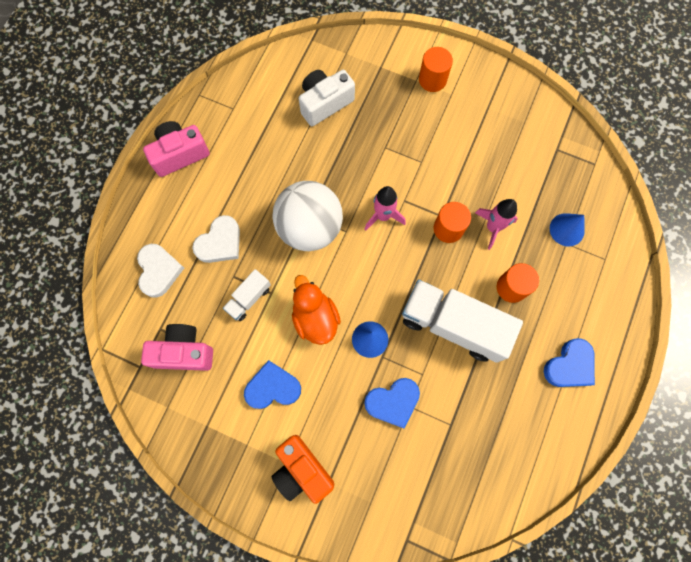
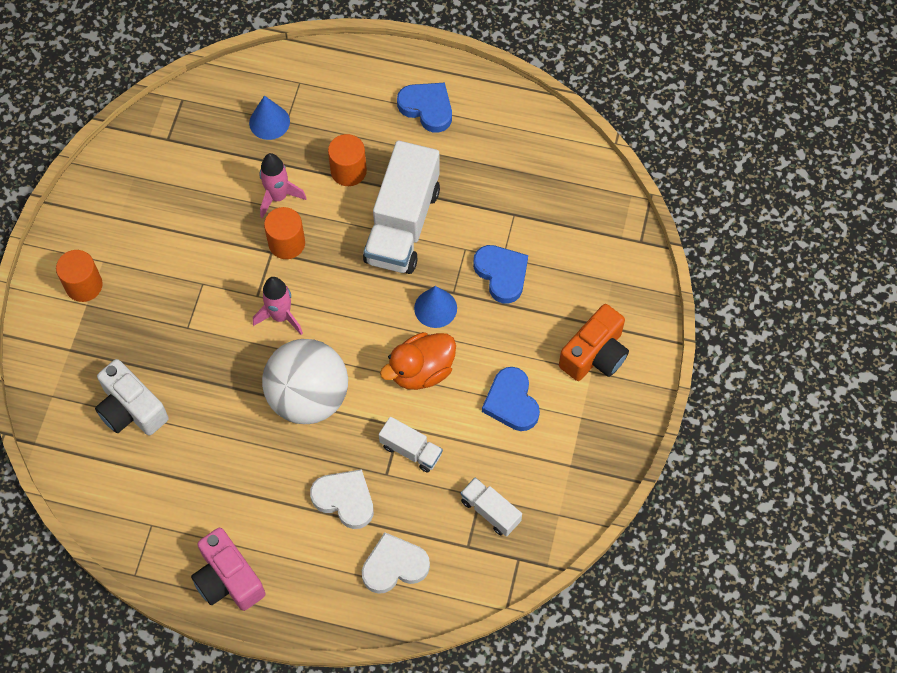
camera: 100 degrees left, 10 degrees down
(183, 352) = (490, 511): pink camera -> white truck

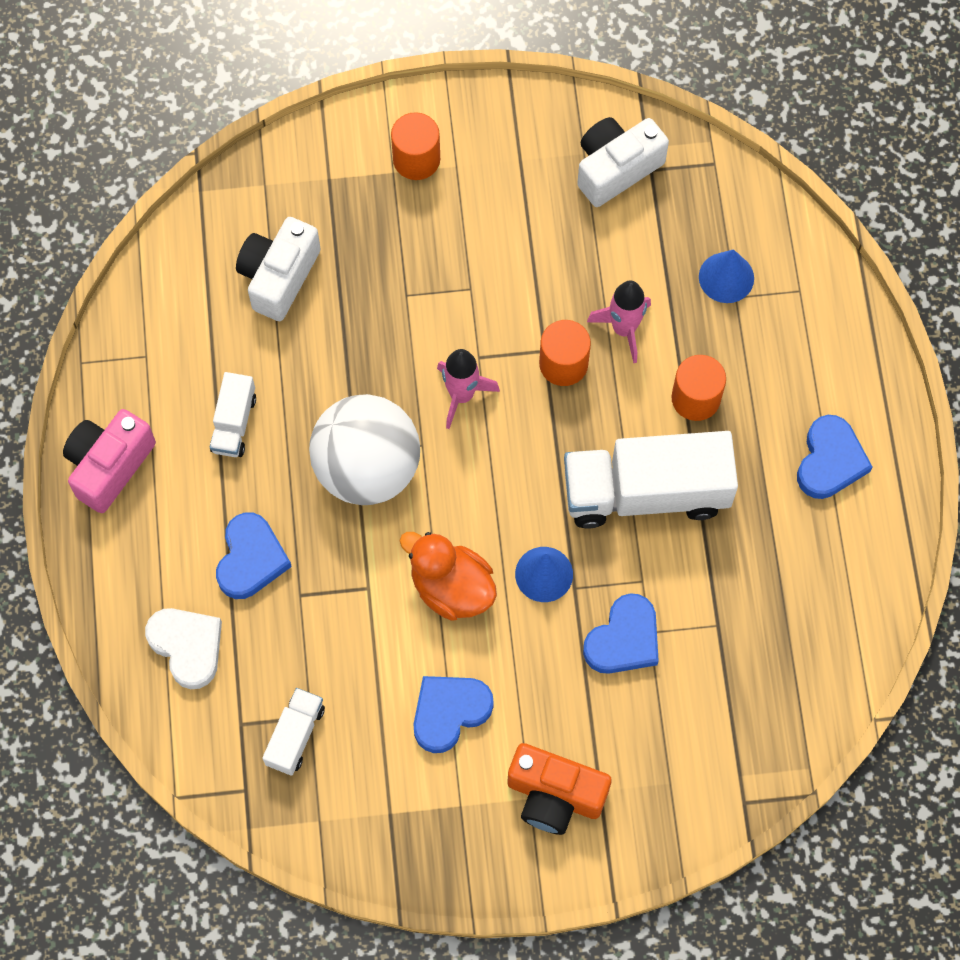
camera: 70 degrees right, 5 degrees up
(155, 160) = (616, 168): none -> white camera
(345, 499) = (251, 559): white heart -> blue heart
(411, 450) = (341, 613): white truck -> white truck (234, 423)

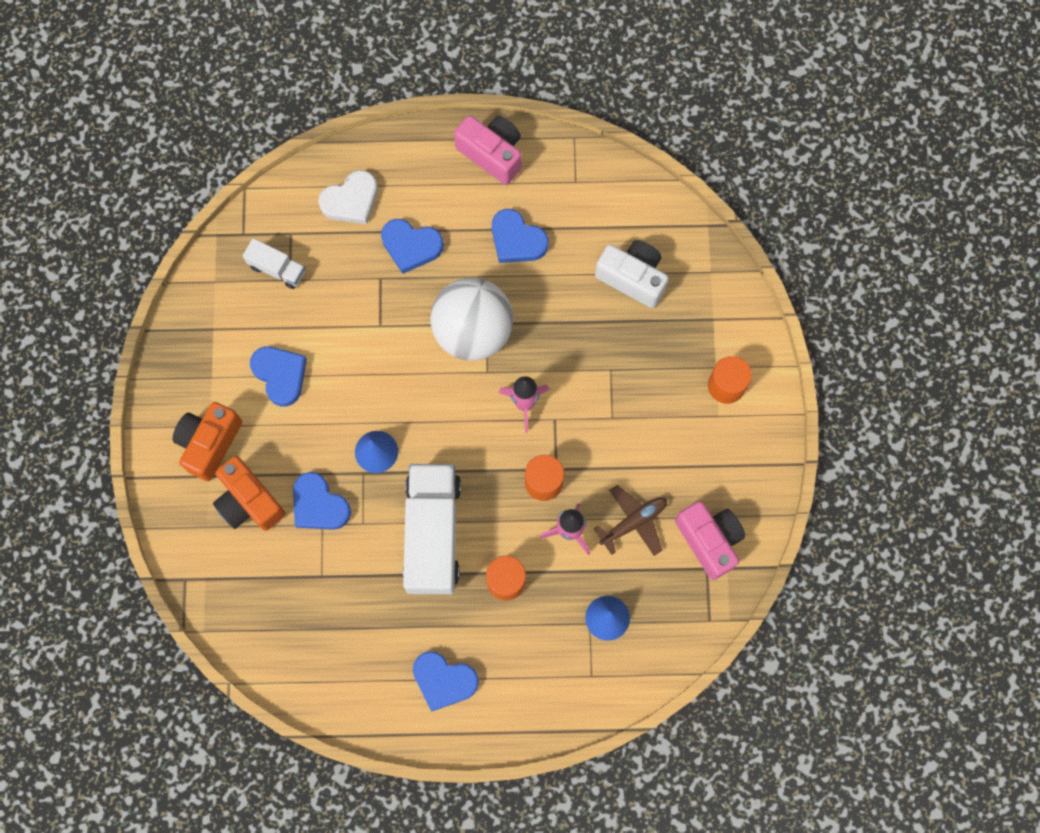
camera: 95 degrees right, 5 degrees up
(234, 423) = (517, 240): white truck -> blue heart
(451, 587) = (373, 384): orange duck -> none
(603, 255) = (633, 522): none -> brown plane
(616, 168) = (709, 540): white camera -> pink camera
(629, 731) = (249, 501): none -> orange camera

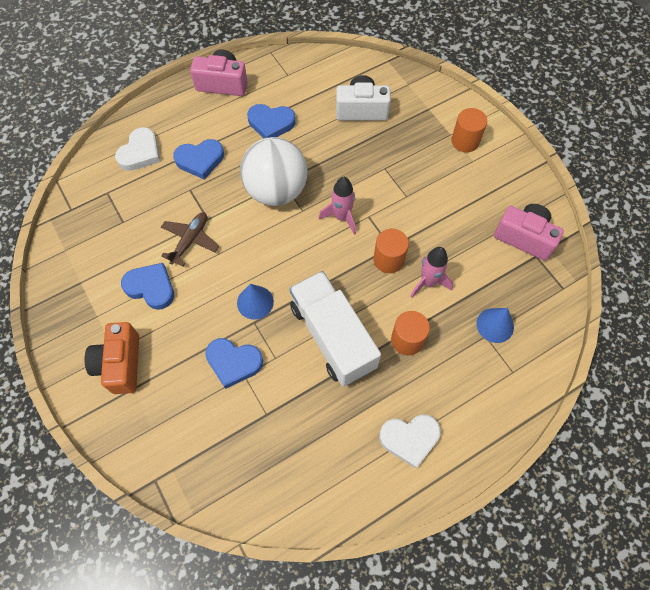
camera: 30 degrees left, 10 degrees down
(249, 501) = (176, 390): orange camera -> none
(277, 269) = (109, 219): white truck -> none
(444, 680) = (409, 439): blue heart -> white heart
(633, 522) = (467, 253): brown plane -> brown plane (190, 240)

